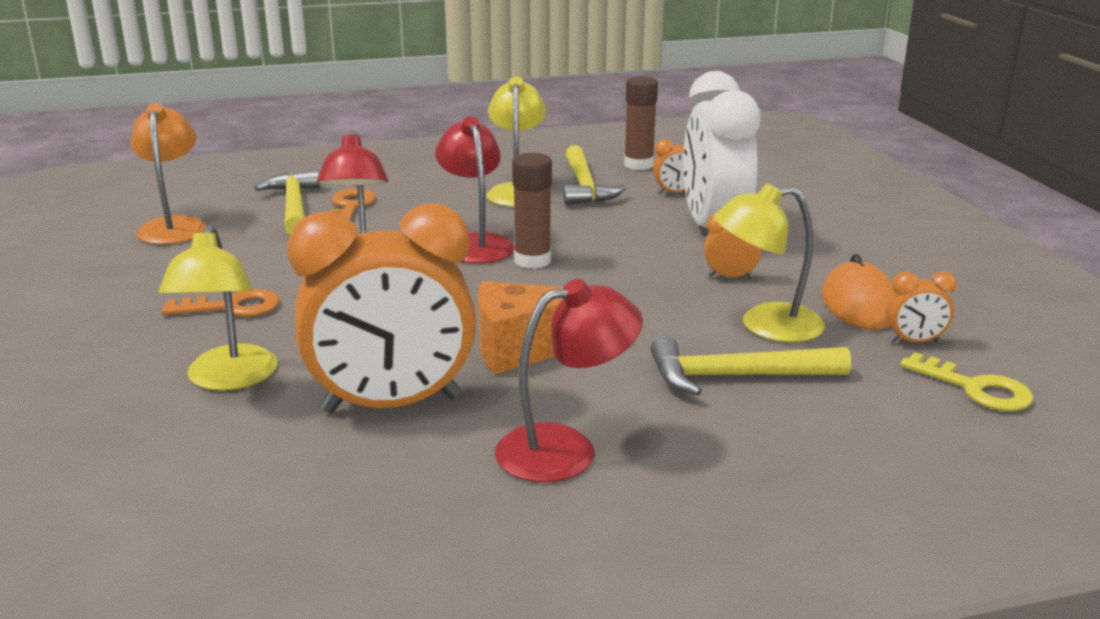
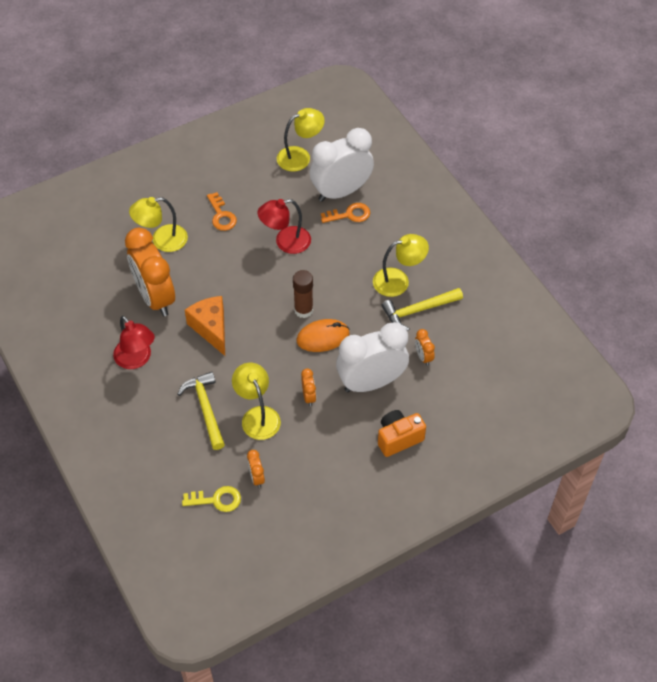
camera: 75 degrees right, 30 degrees up
(174, 226) = (300, 156): orange lamp -> yellow lamp
(294, 206) = (341, 191): yellow hammer -> white clock
(476, 244) = (317, 282): red lamp -> none
(638, 165) = (468, 330): brown glue stick -> none
(829, 224) = (398, 438): none -> orange camera
(859, 304) = (292, 454): orange mouse -> orange mouse (323, 337)
(975, 388) = (216, 500): yellow key -> yellow key turned 120 degrees counterclockwise

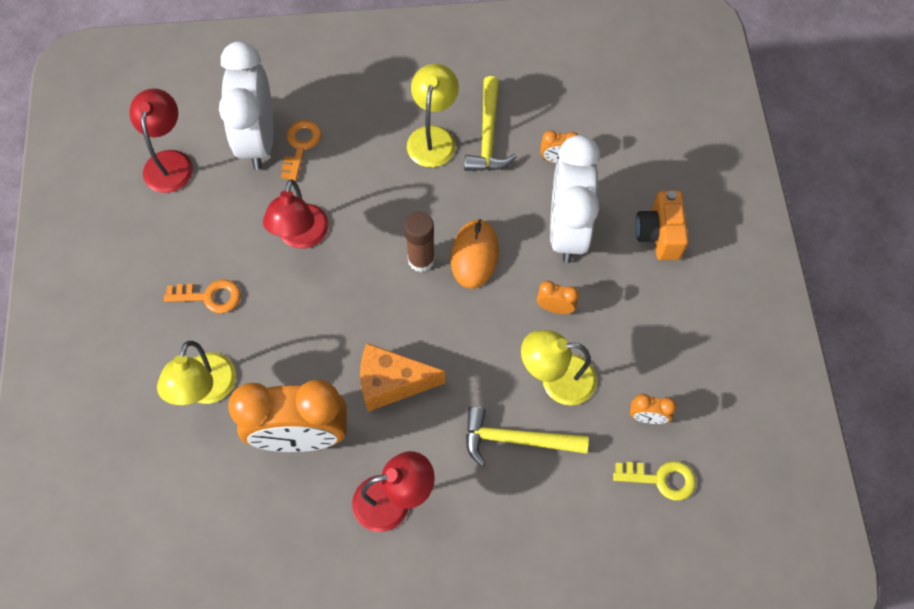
camera: 65 degrees left, 10 degrees up
(216, 500) = (661, 479): yellow key -> yellow key turned 75 degrees clockwise
(300, 156) = (169, 161): yellow lamp -> red lamp

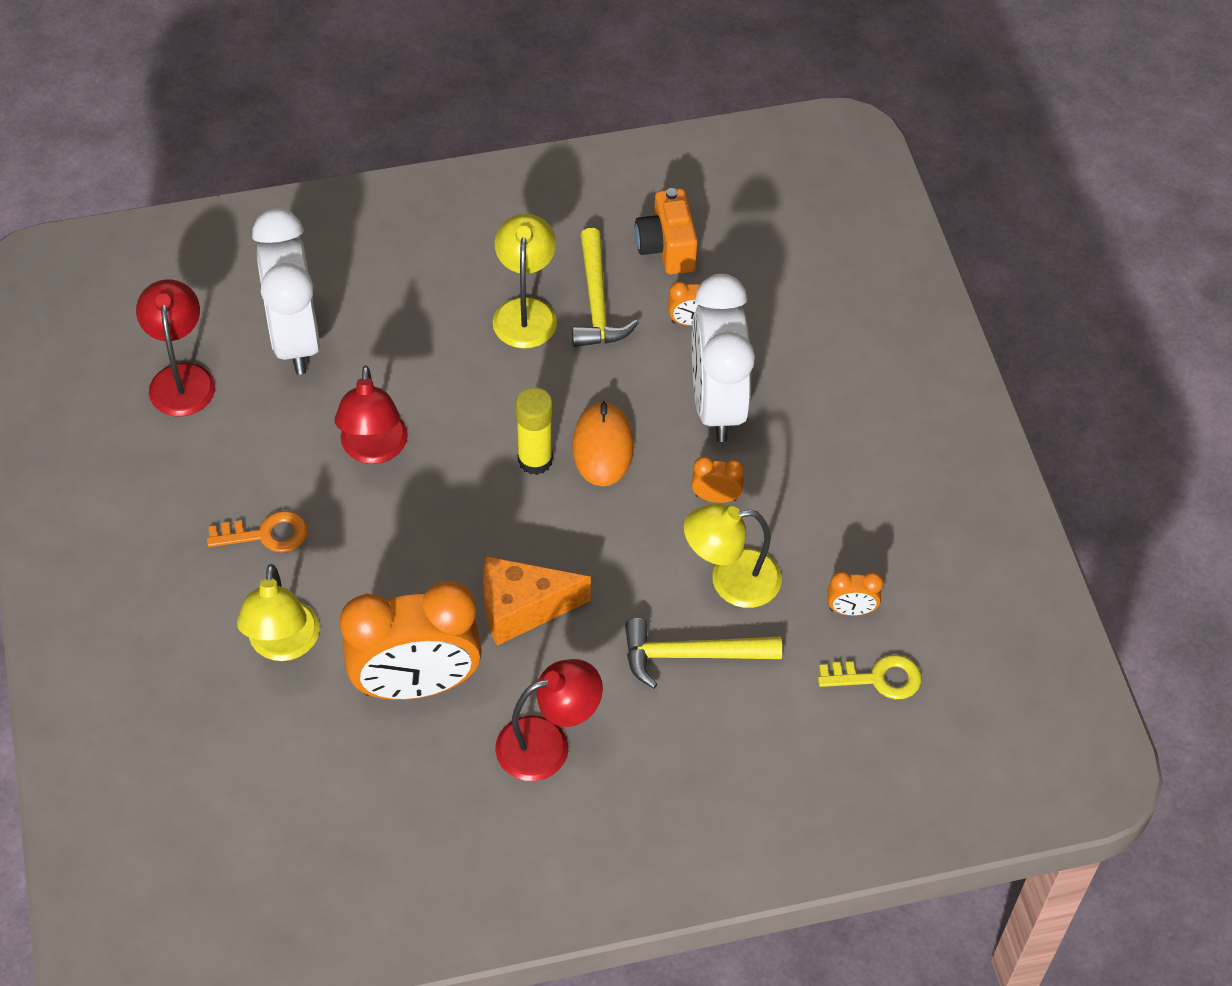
camera: 10 degrees left, 10 degrees down
(301, 146) = (353, 340): orange key -> none
(421, 260) = (535, 460): brown glue stick -> yellow glue stick
(659, 235) = (834, 397): orange camera -> orange camera (666, 248)

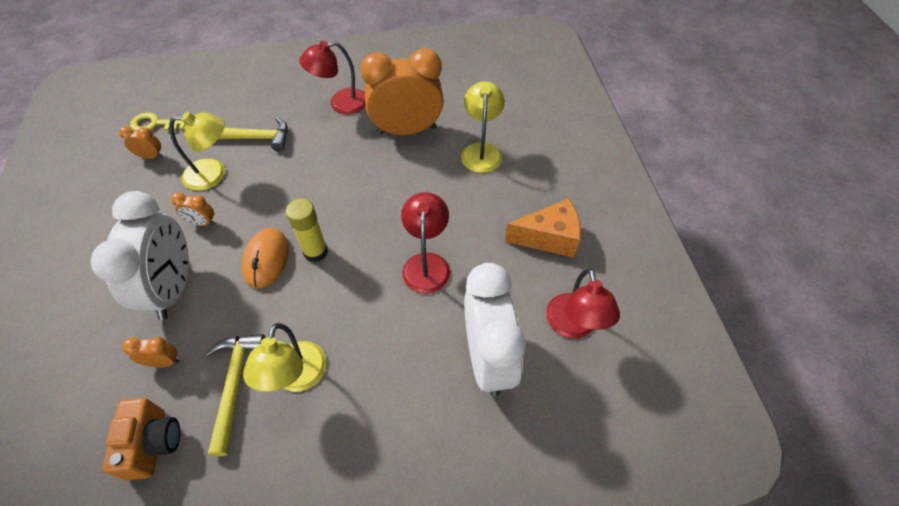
camera: 175 degrees left, 0 degrees up
(266, 534) = (496, 210): orange key -> none
(522, 609) = (342, 164): orange cheese -> orange cheese (549, 238)

